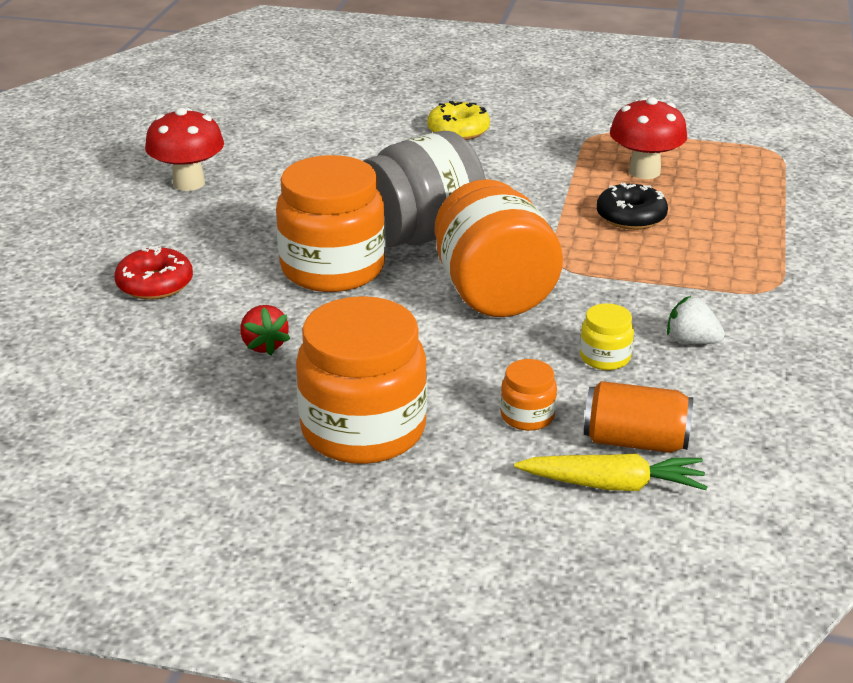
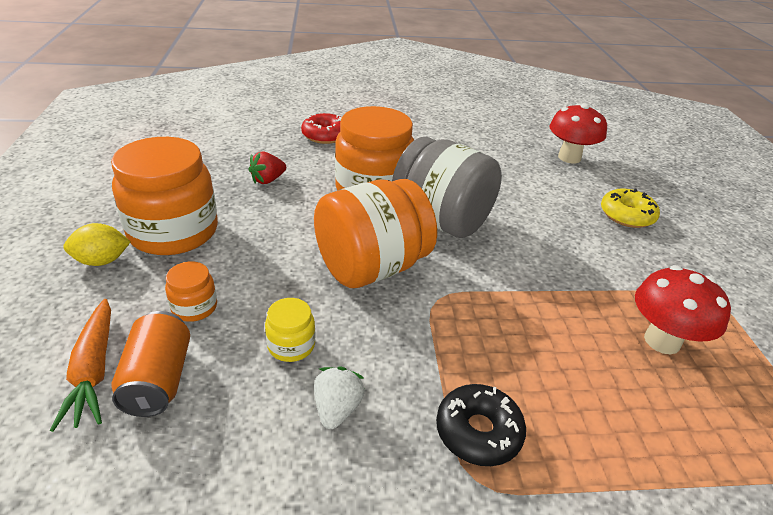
camera: 70 degrees right, 5 degrees up
(189, 183) = (449, 125): red mushroom -> red mushroom (569, 157)
(409, 489) = (102, 261): none -> yellow lemon
(613, 485) = (94, 370): yellow carrot -> orange carrot
(631, 217) = (558, 339): black donut -> black donut (478, 432)

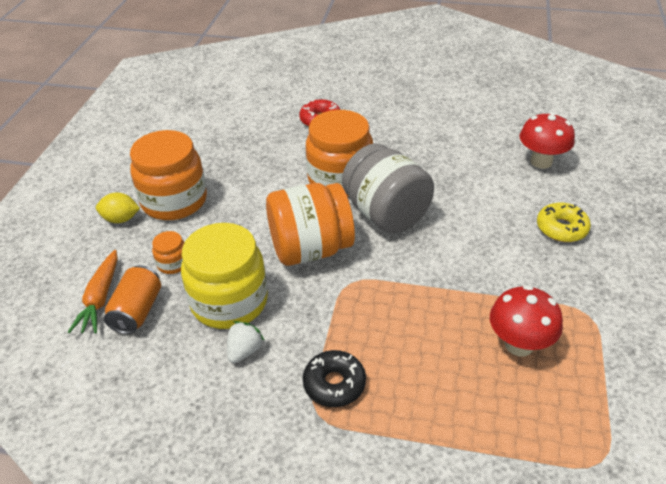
camera: 20 degrees right, 5 degrees up
(268, 180) = (257, 161): red strawberry -> none
(291, 345) = (229, 302): yellow jar -> yellow jar, size x2.27

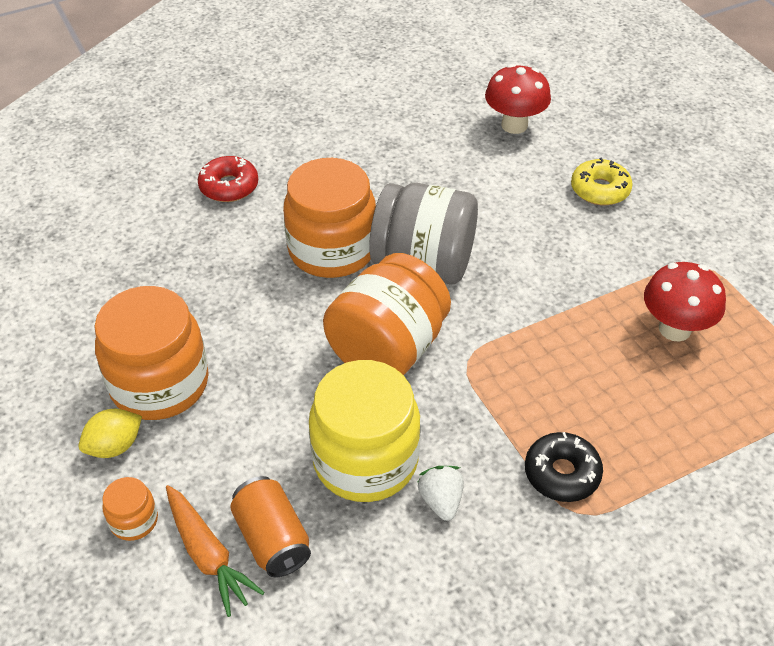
camera: 40 degrees left, 5 degrees up
(173, 263) = (249, 459): orange jar -> orange jar (134, 520)

